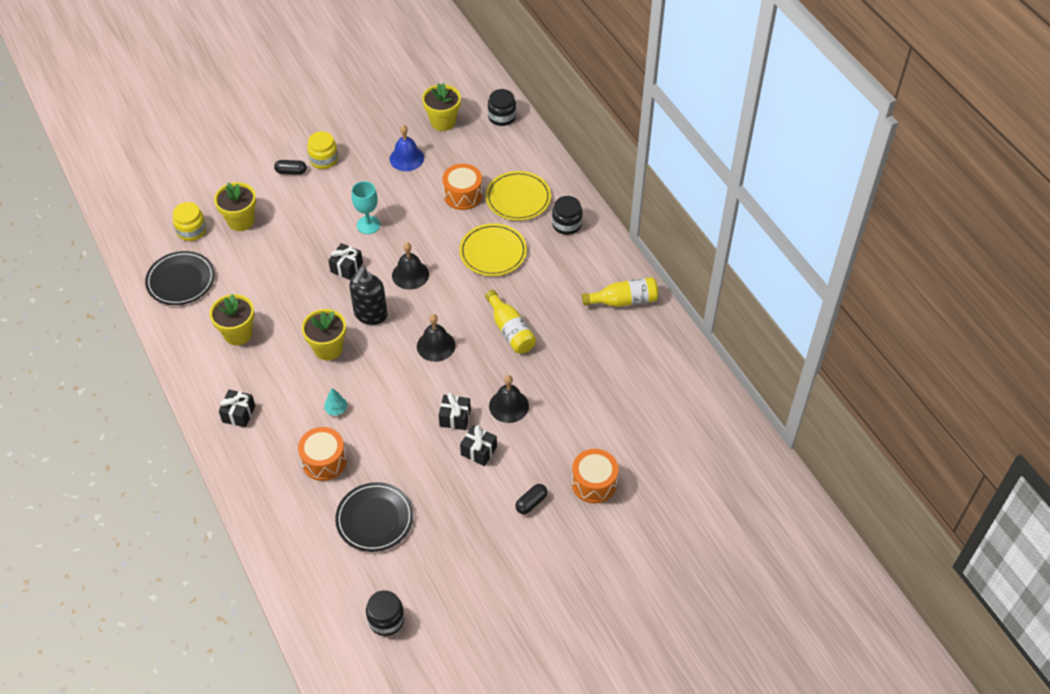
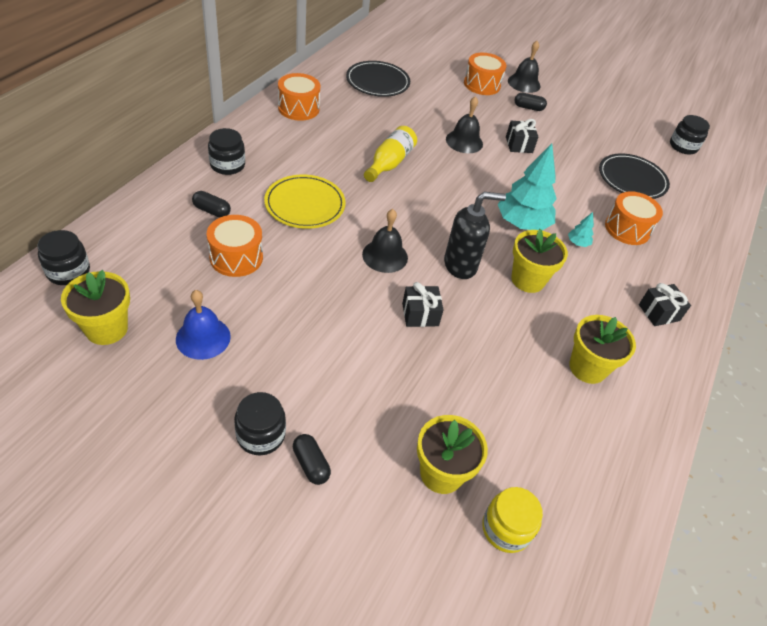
camera: 130 degrees left, 5 degrees down
(181, 280) = (585, 481): black plate -> black plate (377, 82)
(324, 159) = (261, 435): yellow jar -> black jar
(368, 225) = (344, 324): turquoise goblet -> none
(382, 383) = (522, 223): none -> turquoise tree
(436, 345) = (450, 204): black bell -> black bell (524, 83)
(455, 418) = (506, 167): black gift -> none
(518, 198) = (212, 211): yellow plate -> black capsule
(623, 301) = (298, 108): yellow bottle -> orange drum

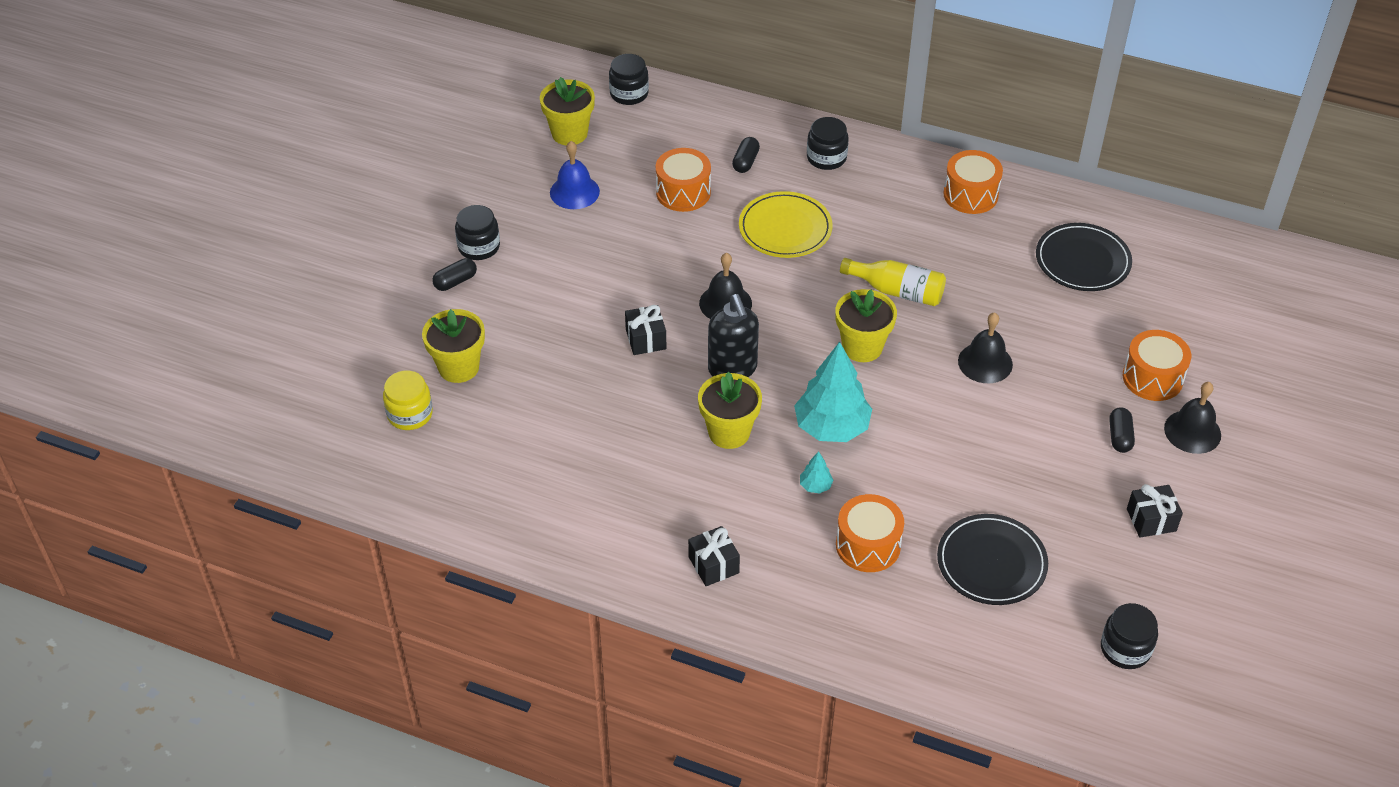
camera: 90 degrees right, 0 degrees up
(519, 145) = (1010, 424): black gift -> black gift (1151, 520)
(587, 368) = (606, 485): yellow flower pot -> yellow flower pot (862, 347)

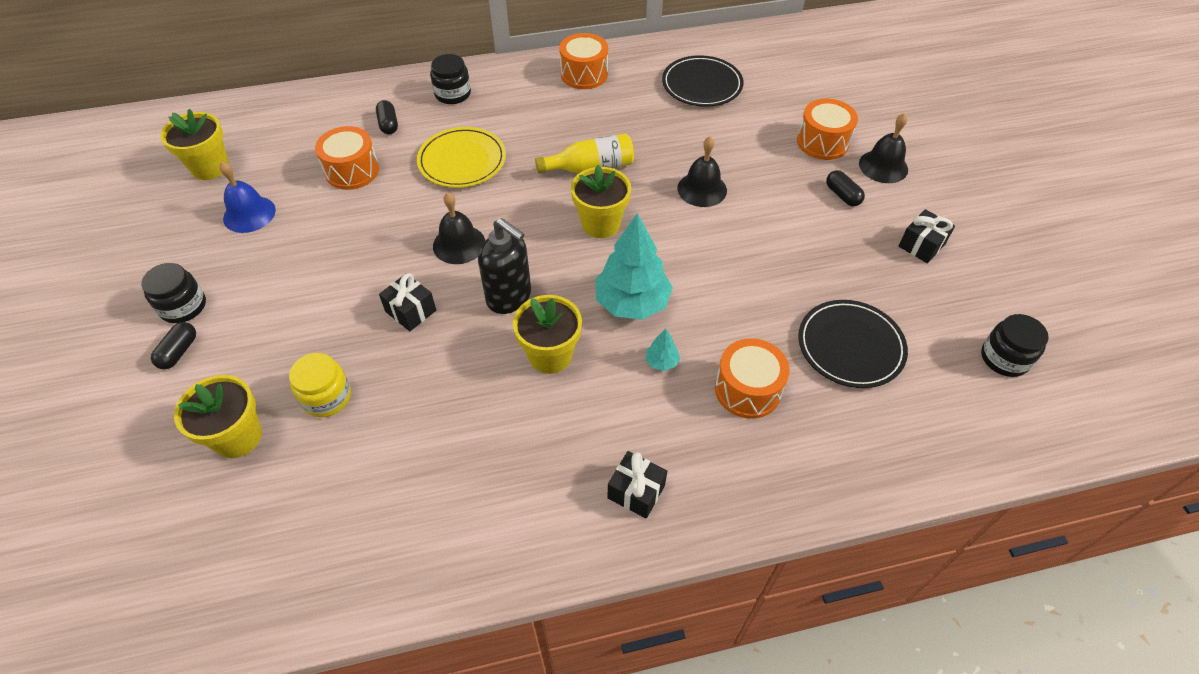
camera: 35 degrees left, 5 degrees up
(410, 414) = (213, 518): yellow jar -> yellow jar (326, 397)
(629, 94) = (245, 114): black jar -> none

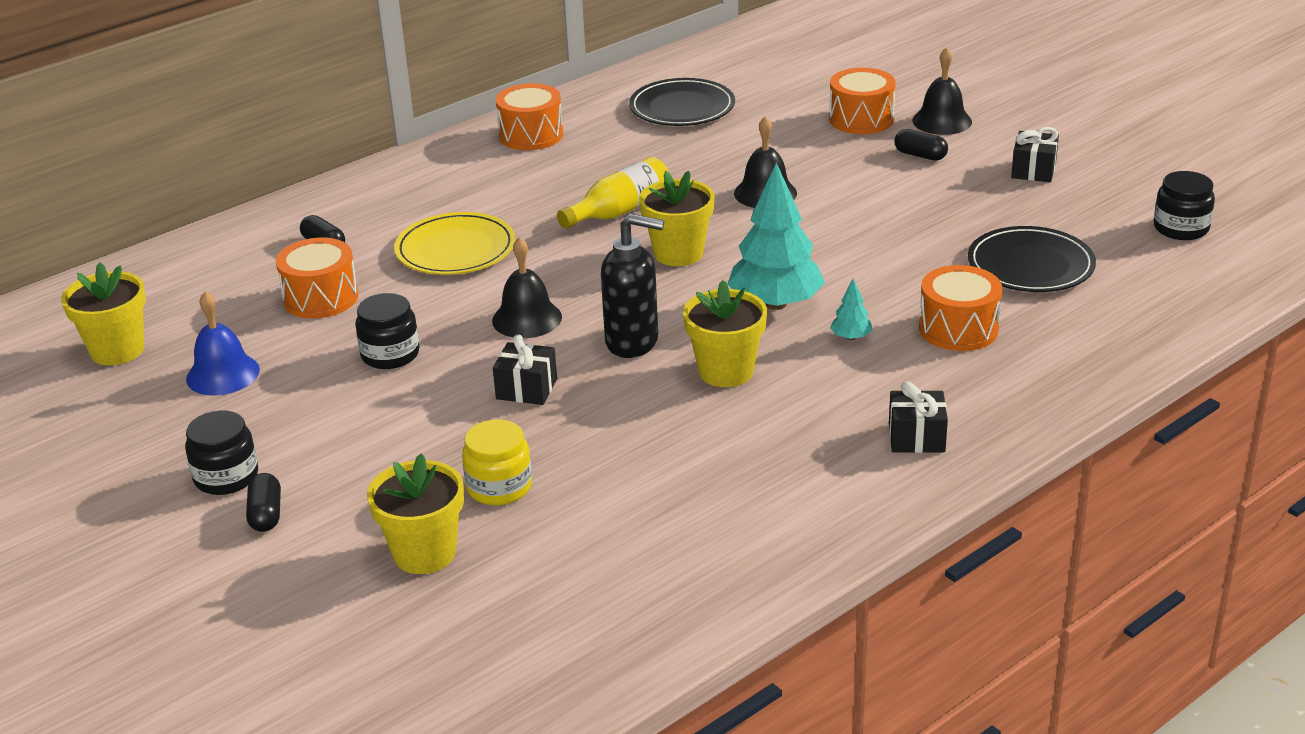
camera: 25 degrees left, 20 degrees down
(453, 94) = (380, 196): black jar -> black jar (390, 354)

